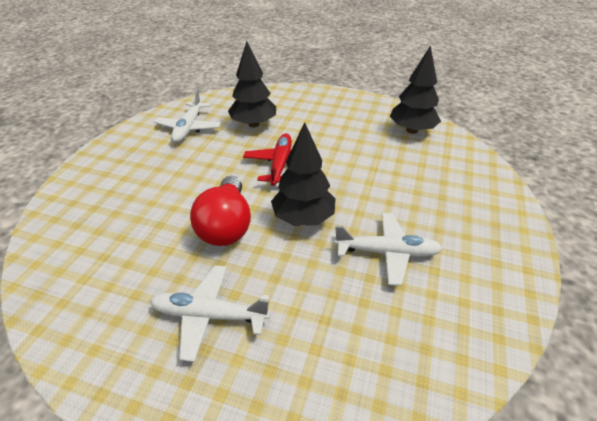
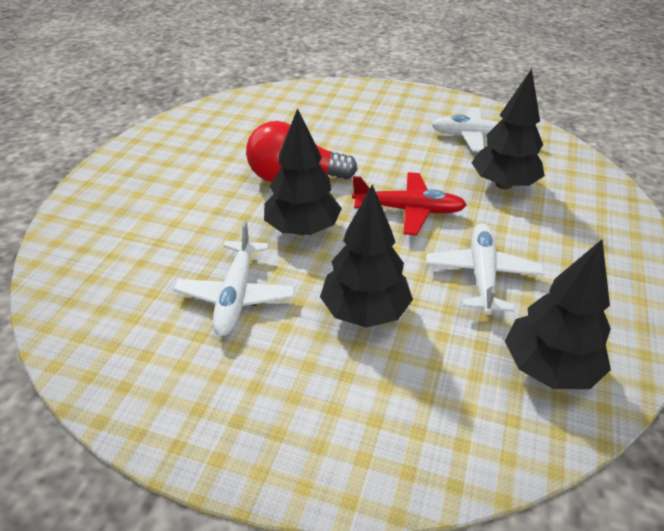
camera: 90 degrees right, 0 degrees up
(210, 315) = (184, 177): white plane -> white plane (482, 275)
(388, 188) = (365, 312): none -> black tree

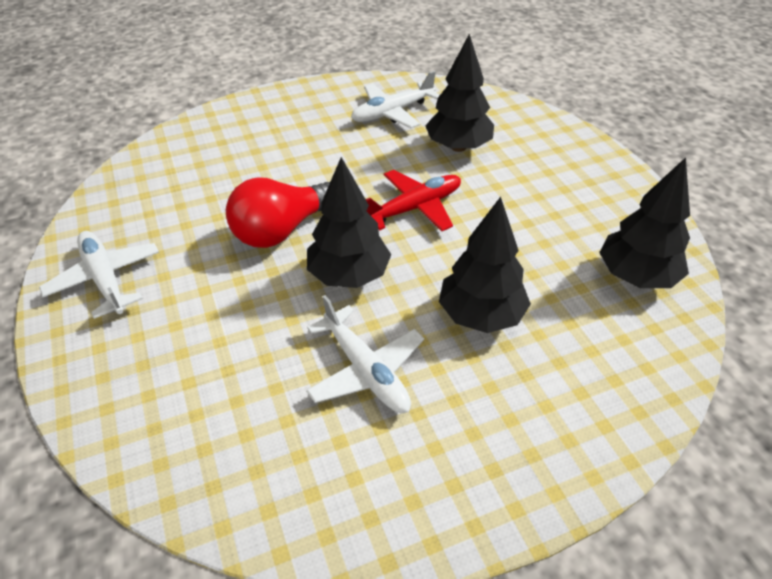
camera: 40 degrees left, 5 degrees up
(482, 275) = (525, 232): white plane -> white plane (105, 279)

